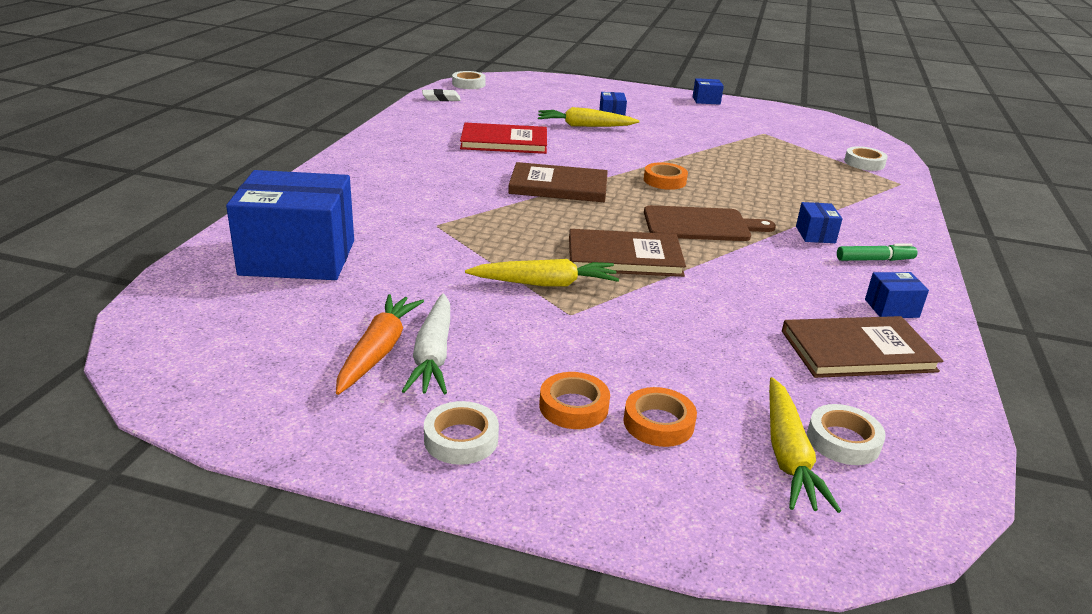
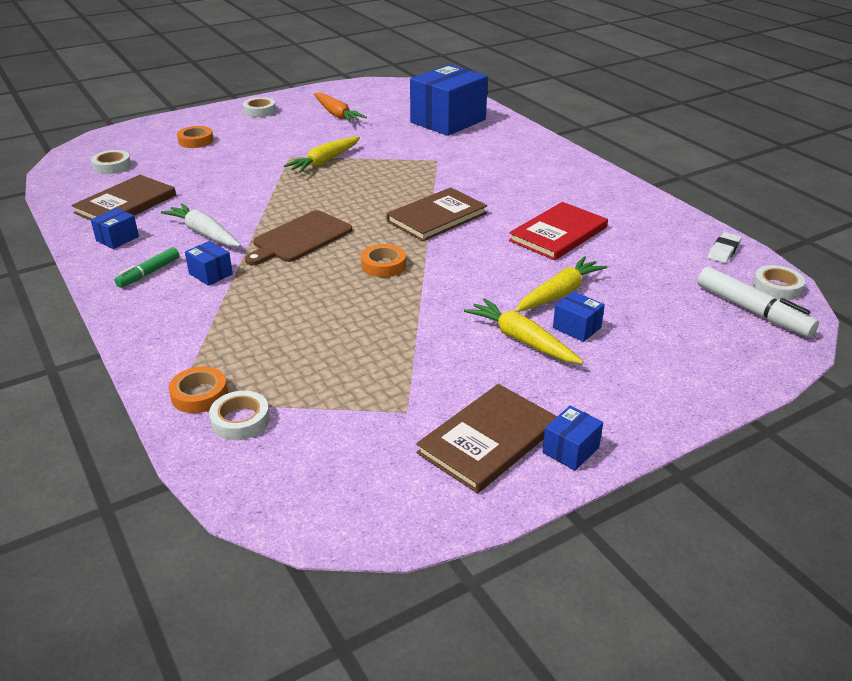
camera: 135 degrees right, 5 degrees up
(433, 355) = (315, 122): white carrot -> white carrot (204, 233)
(509, 86) = (752, 311): none -> white marker
(573, 407) = (235, 132): orange tape -> orange tape (199, 395)
(624, 257) = (311, 193): brown book -> brown book (488, 440)
(788, 455) = (133, 153): yellow carrot -> yellow carrot (521, 340)

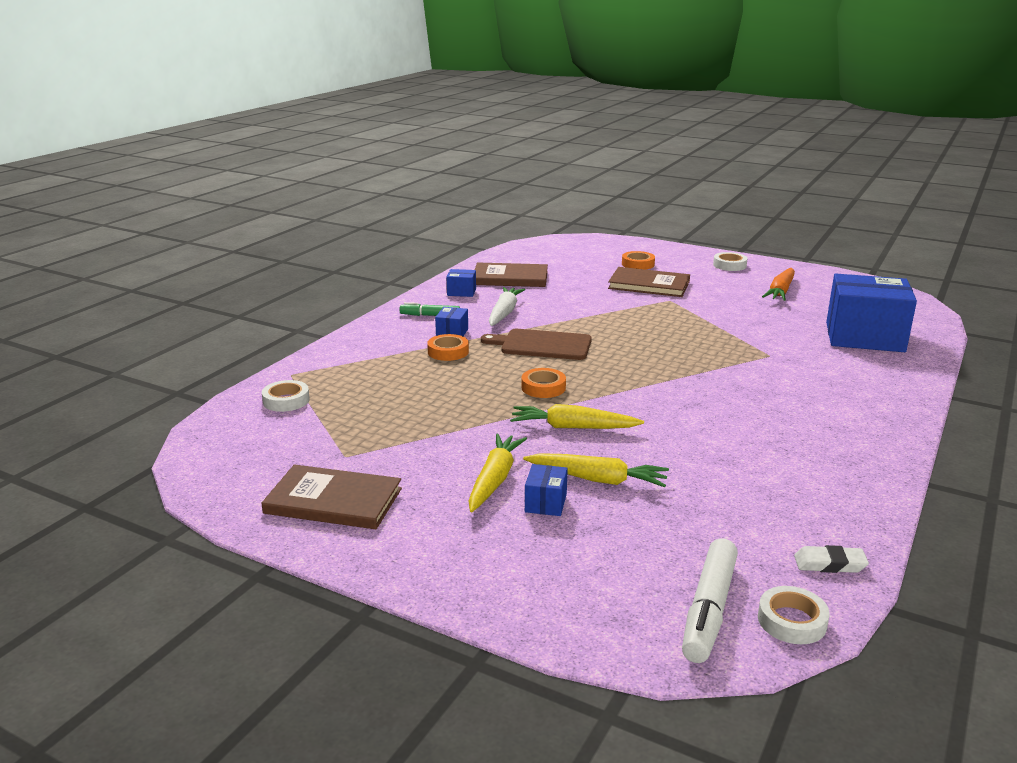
camera: 60 degrees right, 10 degrees down
(112, 166) = (556, 256): white tape -> none
(199, 395) = (303, 379): orange tape -> orange tape (448, 352)
(324, 161) = (683, 314): yellow carrot -> yellow carrot (573, 427)
(437, 217) = (657, 386): brown book -> brown book (649, 285)
(558, 234) = (714, 451): red book -> none
(570, 450) = (348, 544): blue box -> none

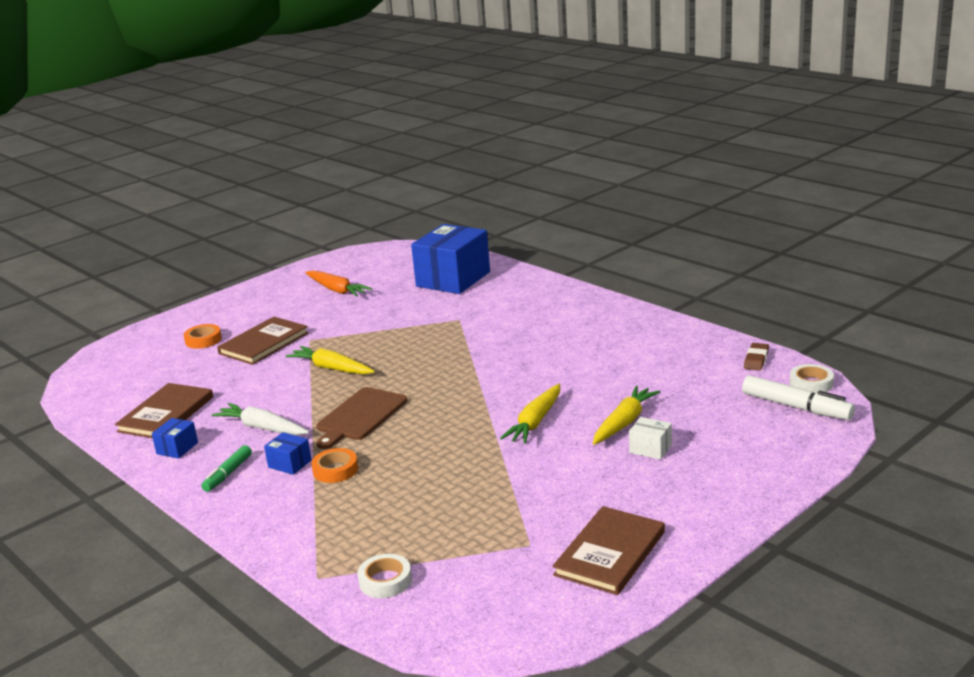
camera: 70 degrees left, 0 degrees up
(495, 479) = (606, 468): yellow carrot -> yellow carrot (331, 368)
(543, 387) = (452, 426): orange tape -> none
(545, 503) = (650, 449): blue box -> white box
(729, 265) = (254, 299): white tape -> none
(829, 564) = (756, 360): white eraser -> brown eraser

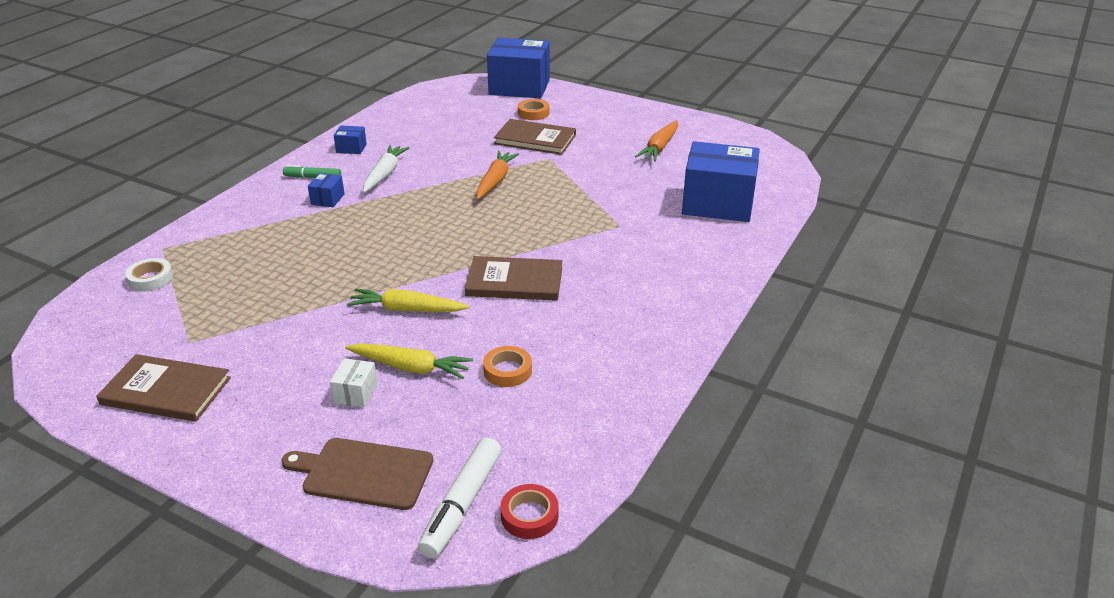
camera: 70 degrees right, 10 degrees up
(131, 343) = (519, 87): none -> blue box
(166, 414) = (403, 131): brown book -> brown book (514, 282)
(331, 368) = (495, 181): yellow carrot -> orange carrot
(335, 470) = (317, 221): orange tape -> orange tape (507, 371)
(360, 416) = (409, 213): brown cutting board -> brown cutting board (363, 473)
(756, 360) = (585, 458): brown eraser -> none
(811, 383) = (529, 516): white tape -> red tape

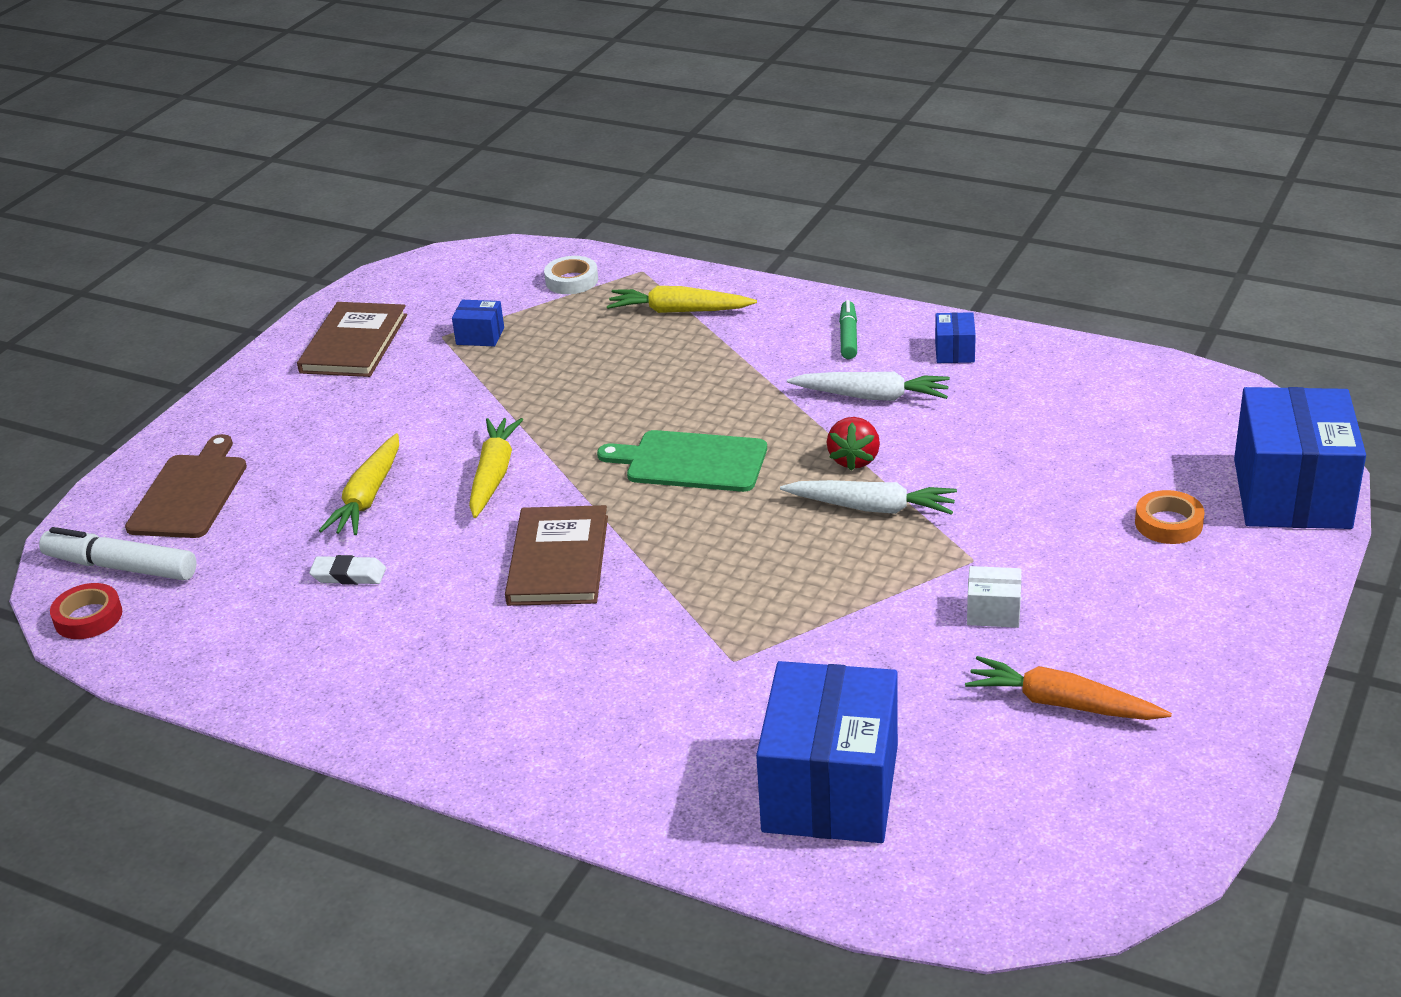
camera: 90 degrees right, 0 degrees up
(235, 234) = (679, 311): none -> yellow carrot
(327, 199) = (783, 361): blue box -> blue box (480, 336)
(355, 393) = (326, 465): white box -> white box (993, 612)
(425, 233) = (691, 461): none -> green cutting board
(447, 183) = (854, 460): none -> red strawberry
(495, 181) = (872, 508): orange carrot -> white carrot
(507, 371) = (348, 575): orange tape -> white eraser
(535, 139) = (1048, 536): brown book -> none

